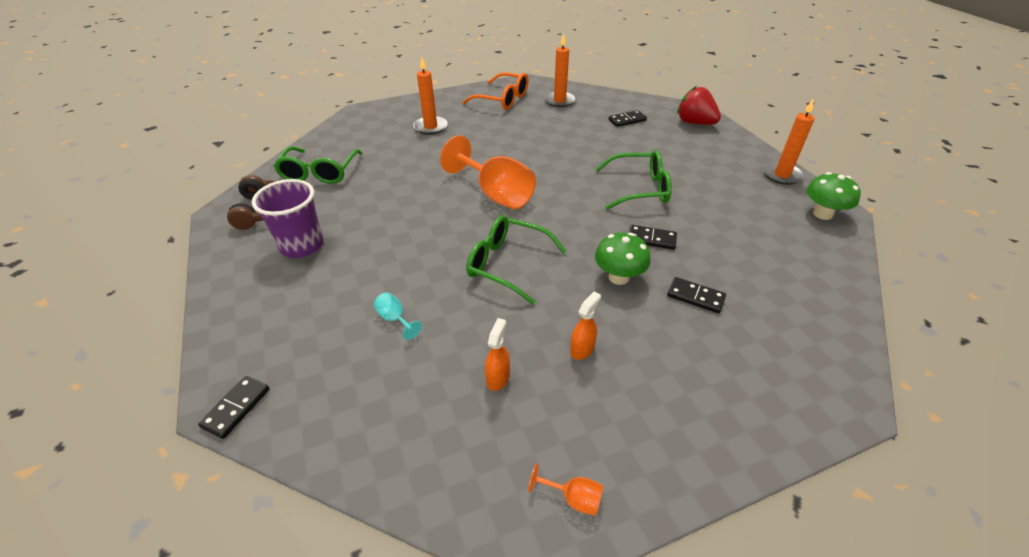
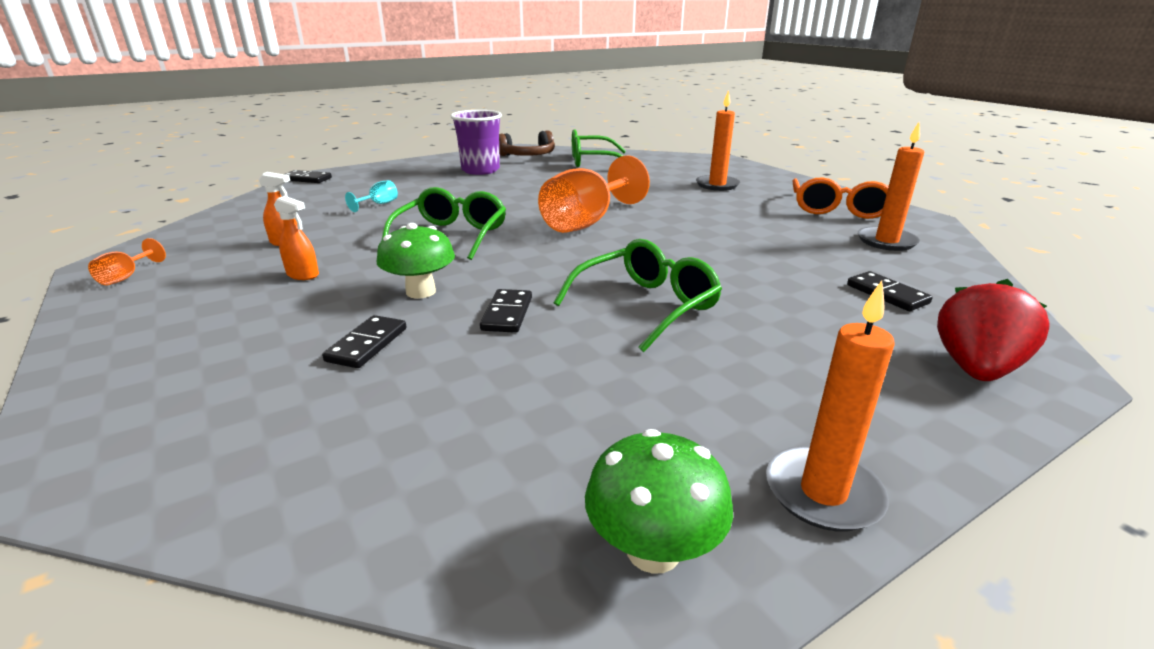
camera: 80 degrees right, 15 degrees down
(640, 189) = (646, 305): green glasses -> green glasses turned 120 degrees counterclockwise

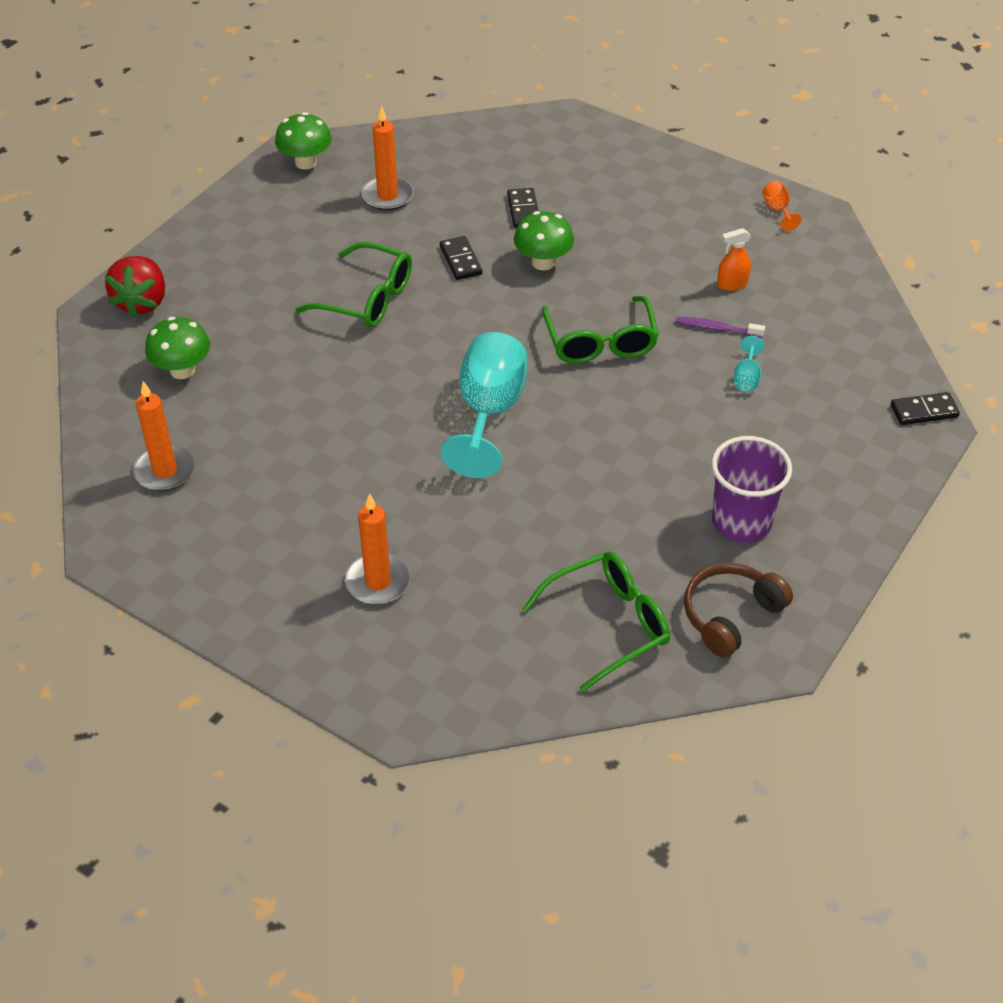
camera: 155 degrees right, 20 degrees up
(303, 275) = (654, 252): orange spray bottle -> none
(350, 225) = (717, 328): none -> purple toothbrush
(587, 222) = (489, 412): orange goblet -> turquoise goblet
(646, 305) = (367, 298): green glasses -> green glasses turned 90 degrees counterclockwise
(823, 493) = (240, 202): orange candle -> orange candle (387, 196)
(838, 209) = (209, 545): orange glasses -> none
(887, 294) = (182, 370): black domino -> green mushroom

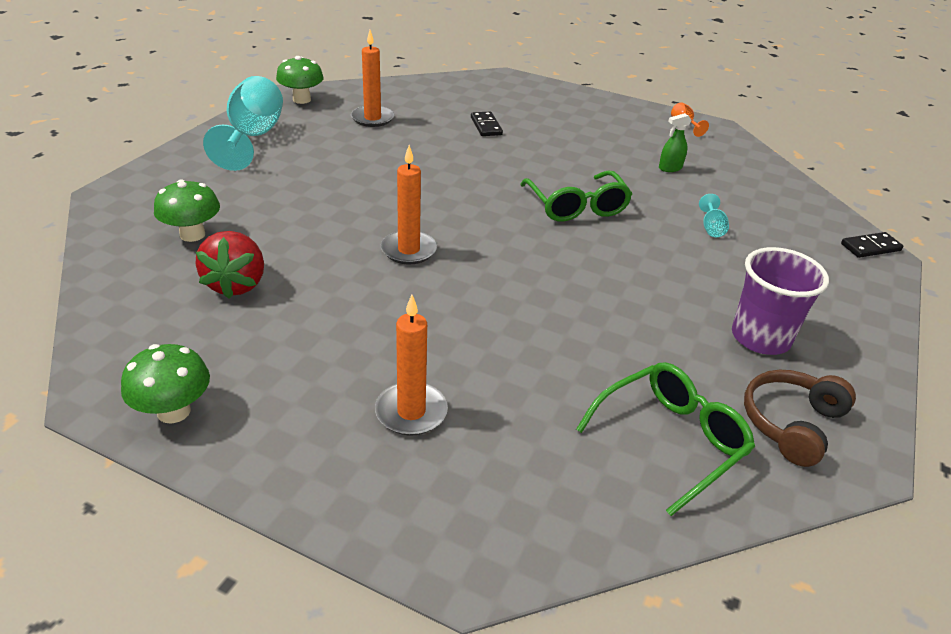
camera: 10 degrees left, 10 degrees down
(142, 302) = (155, 186): red strawberry -> red strawberry (236, 284)
(165, 471) = (171, 317): orange candle -> orange candle (409, 250)
(367, 298) = (365, 181): green glasses -> none
(460, 260) = (441, 156): black domino -> none
(489, 412) = (493, 259): turquoise goblet -> turquoise goblet (253, 137)
(543, 262) = (511, 156): green mushroom -> green mushroom (174, 411)
(717, 328) = (671, 196): purple toothbrush -> none
(732, 284) = (670, 168): orange spray bottle -> green spray bottle

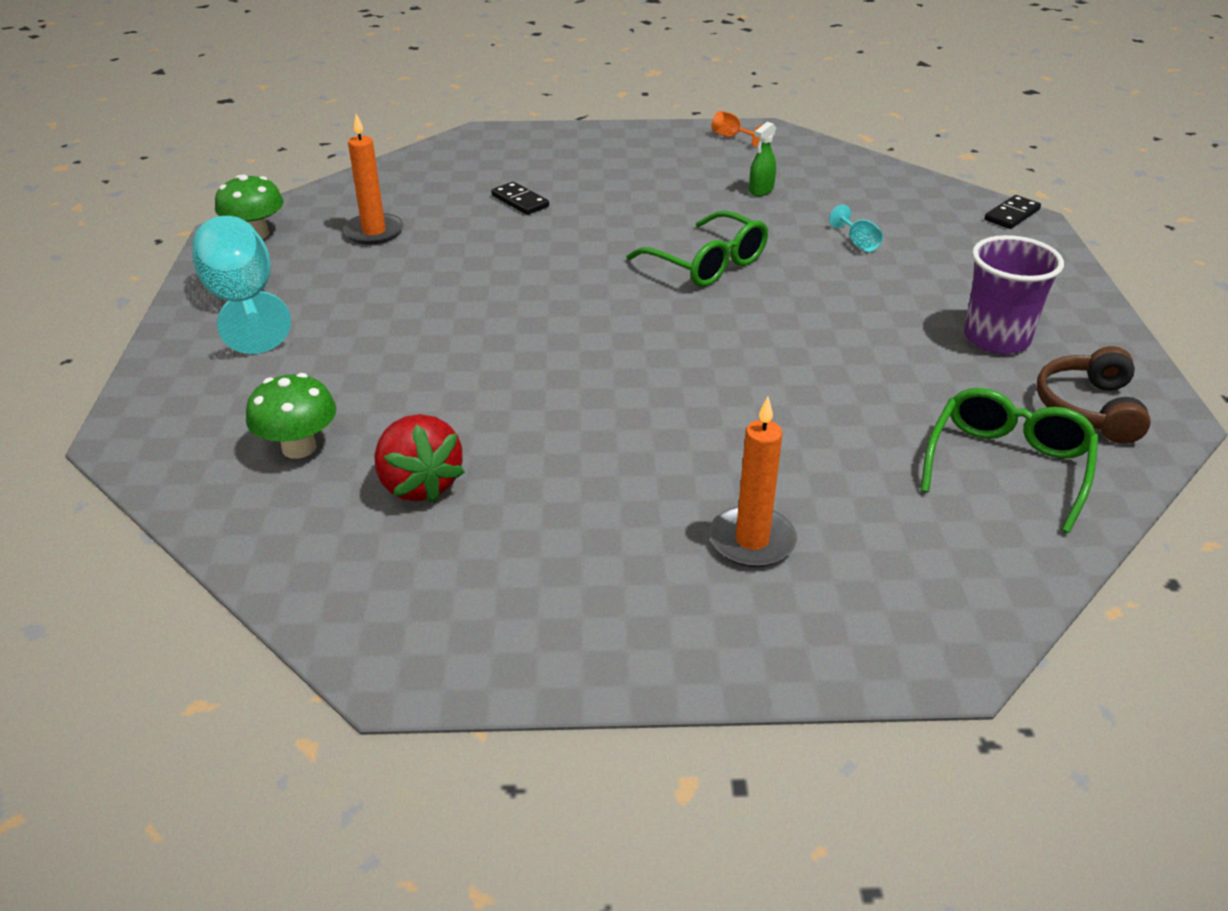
camera: 25 degrees left, 0 degrees up
(174, 411) = (501, 649): green mushroom -> none
(409, 250) = (577, 374): orange candle -> none

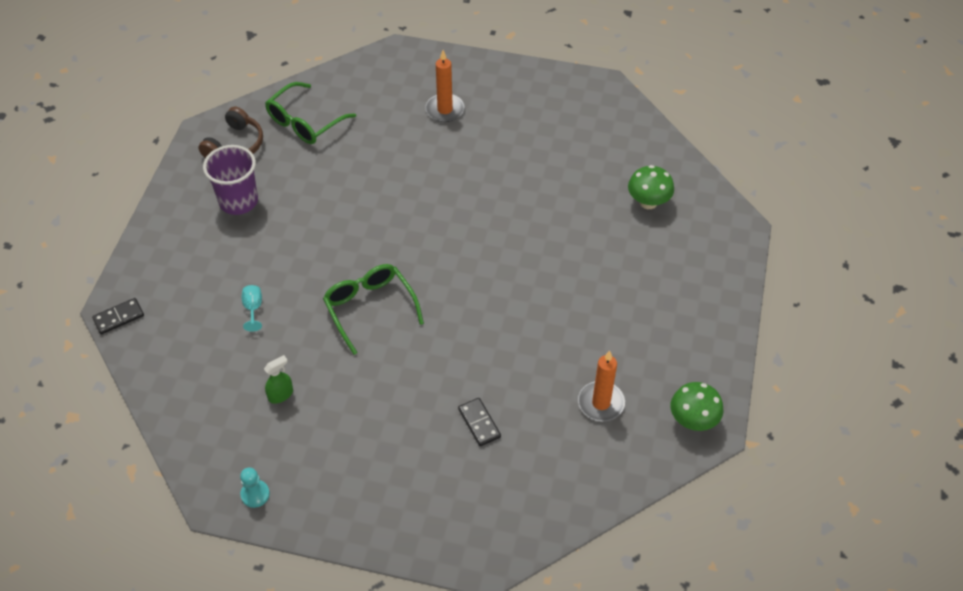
camera: 165 degrees left, 15 degrees up
(243, 303) = (692, 334): turquoise goblet -> none
(419, 484) = (588, 167): red strawberry -> none
(731, 137) = (255, 494): orange goblet -> turquoise pawn

